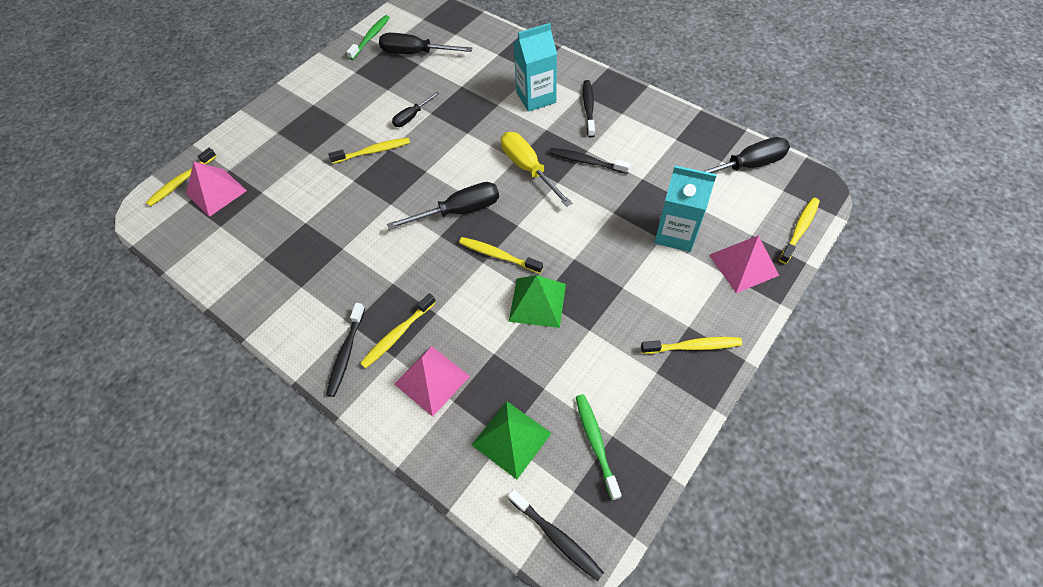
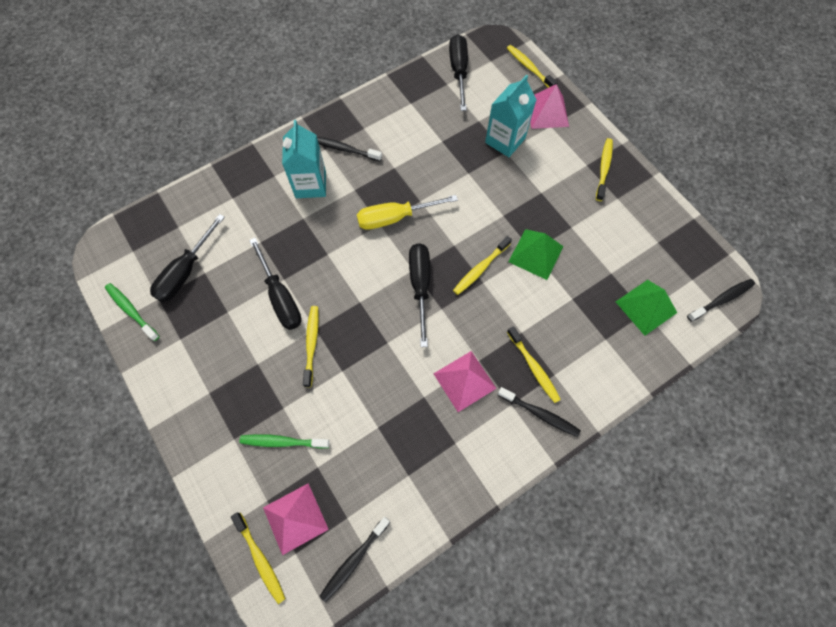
camera: 75 degrees left, 10 degrees up
(412, 117) = (281, 297): black screwdriver -> black screwdriver, size x1.71
(432, 380) = (583, 350): pink pyramid -> pink pyramid (464, 381)
(587, 162) = (407, 172): black toothbrush -> black toothbrush (354, 559)
(596, 443) = (662, 254): green toothbrush -> green toothbrush (283, 442)

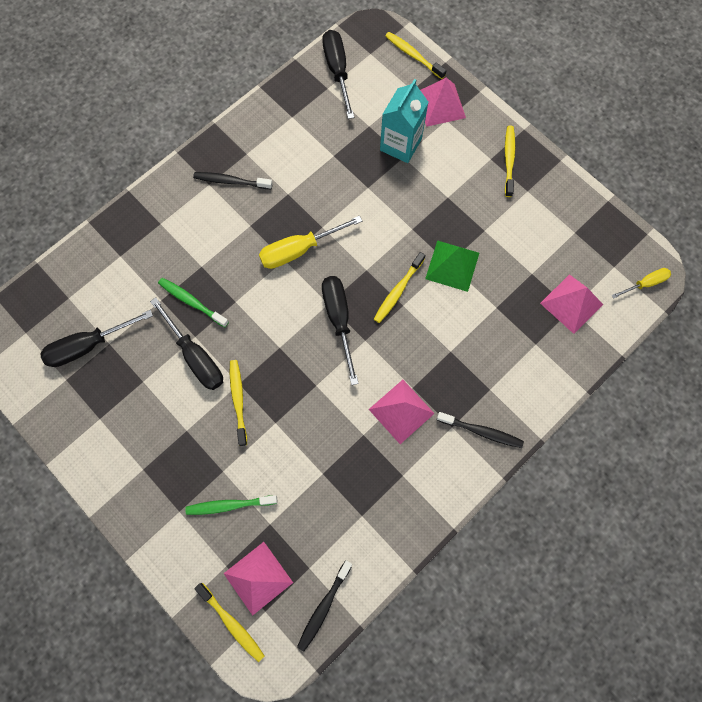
camera: 10 degrees left, 5 degrees up
(131, 311) = (41, 398): green toothbrush -> green toothbrush (192, 302)
(186, 271) = (88, 345): black screwdriver -> black screwdriver turned 45 degrees clockwise
(310, 184) = (202, 227): turquoise carton -> none
(533, 367) = (468, 385): yellow toothbrush -> none
(646, 307) = (571, 303): green pyramid -> pink pyramid
(721, 300) = (645, 283): black toothbrush -> yellow screwdriver

